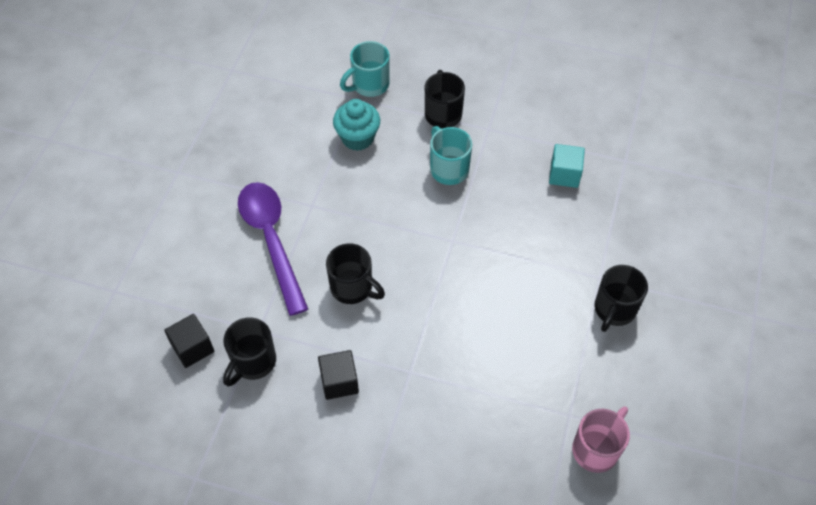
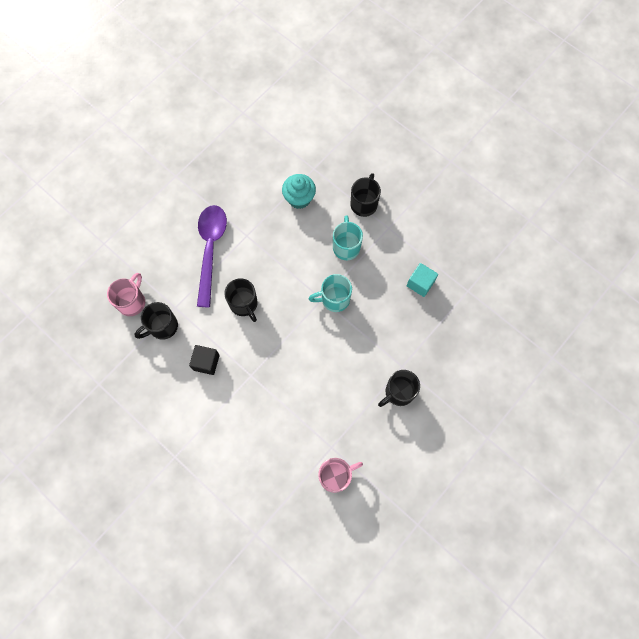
camera: 25 degrees right, 15 degrees up
(192, 348) = (132, 301): black cube -> pink mug
(369, 85) = (326, 161): turquoise mug -> turquoise mug (334, 299)

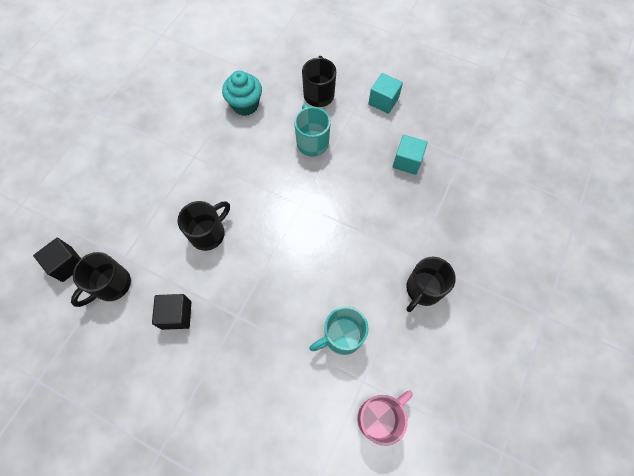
camera: 15 degrees left, 5 degrees down
(132, 301) = (67, 264): pink mug -> black cube
(210, 249) = (154, 181): purple spoon -> none
(244, 304) = (209, 233): black mug -> black mug turned 90 degrees counterclockwise
(334, 299) = (314, 201): turquoise mug -> turquoise mug (341, 336)
(418, 223) = (383, 101): none -> turquoise cube

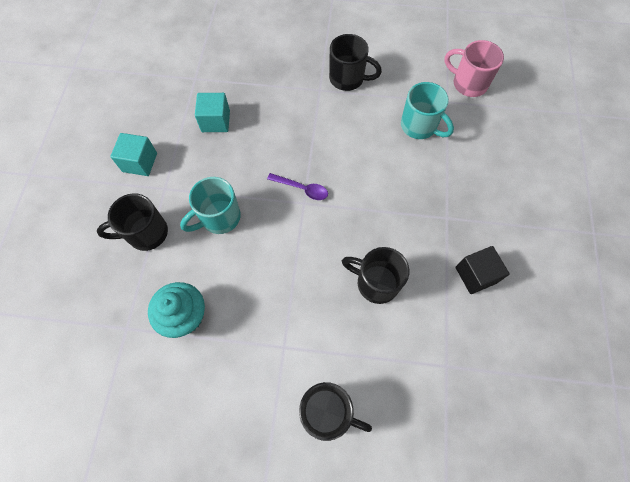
camera: 110 degrees left, 0 degrees up
(67, 264) = (487, 433): black cube -> none
(111, 285) = (482, 362): black mug -> black mug (327, 412)
(314, 207) = (302, 189): none -> purple spoon

